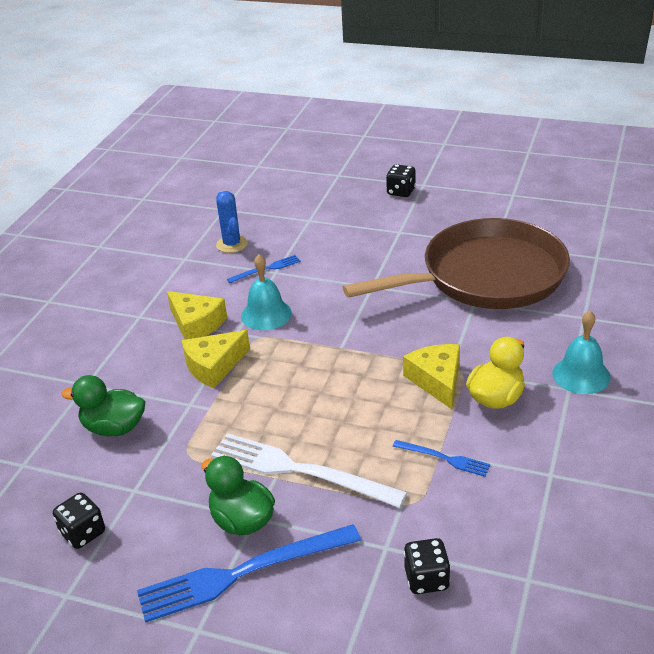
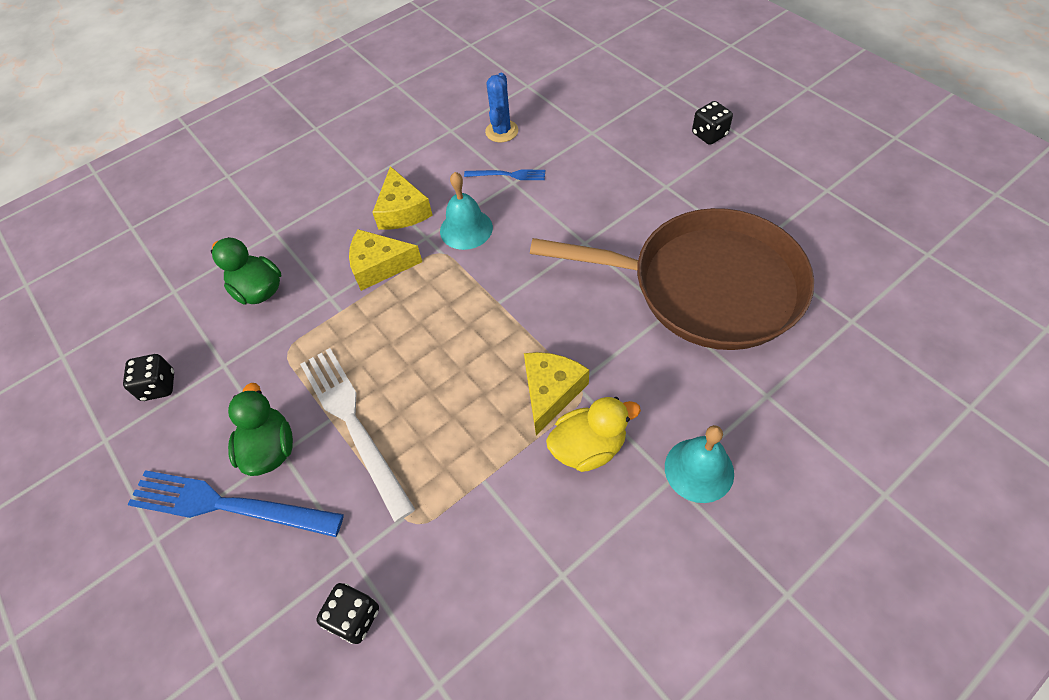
camera: 35 degrees right, 20 degrees up
(443, 458) = (481, 489): blue fork -> none

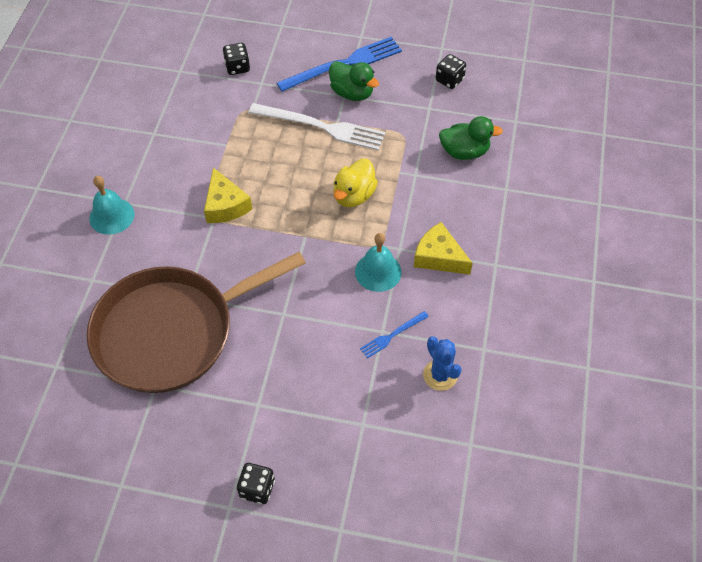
camera: 135 degrees right, 0 degrees up
(379, 266) = (408, 211): yellow cheese -> none
(588, 447) = (181, 191): yellow duck -> yellow duck (354, 195)

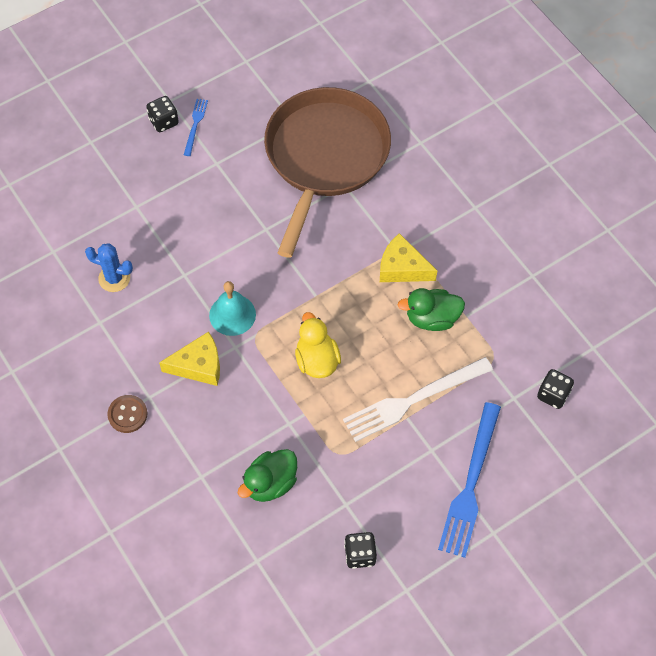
camera: 135 degrees right, 5 degrees up
(111, 216) = (470, 191): turquoise bell -> none
(352, 93) = (428, 458): green duck -> green duck (432, 318)
(393, 335) = (174, 278): blue fork -> blue fork (195, 125)
(522, 265) = (127, 414): none -> brown button

